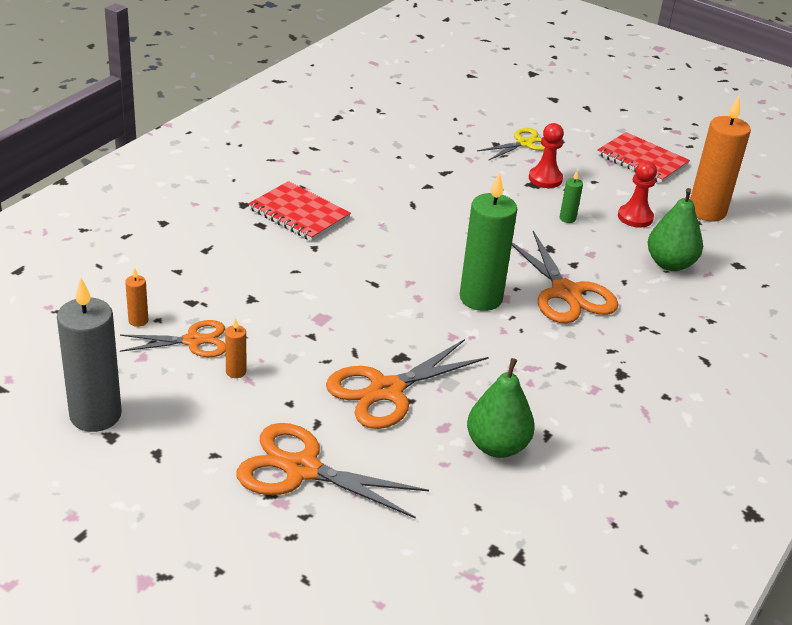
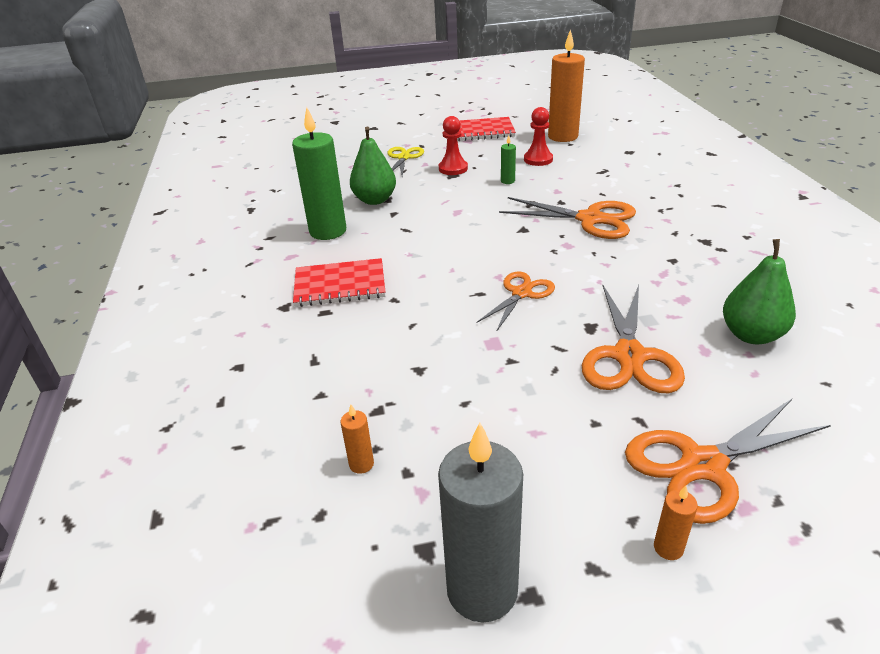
camera: 40 degrees left, 0 degrees up
(193, 341) = (438, 440): orange scissors -> orange scissors (521, 293)
(236, 372) = (515, 435): orange candle -> orange candle (668, 548)
(480, 298) = (556, 255): green candle -> green candle (328, 231)
(670, 264) = (602, 171): green pear -> green pear (375, 200)

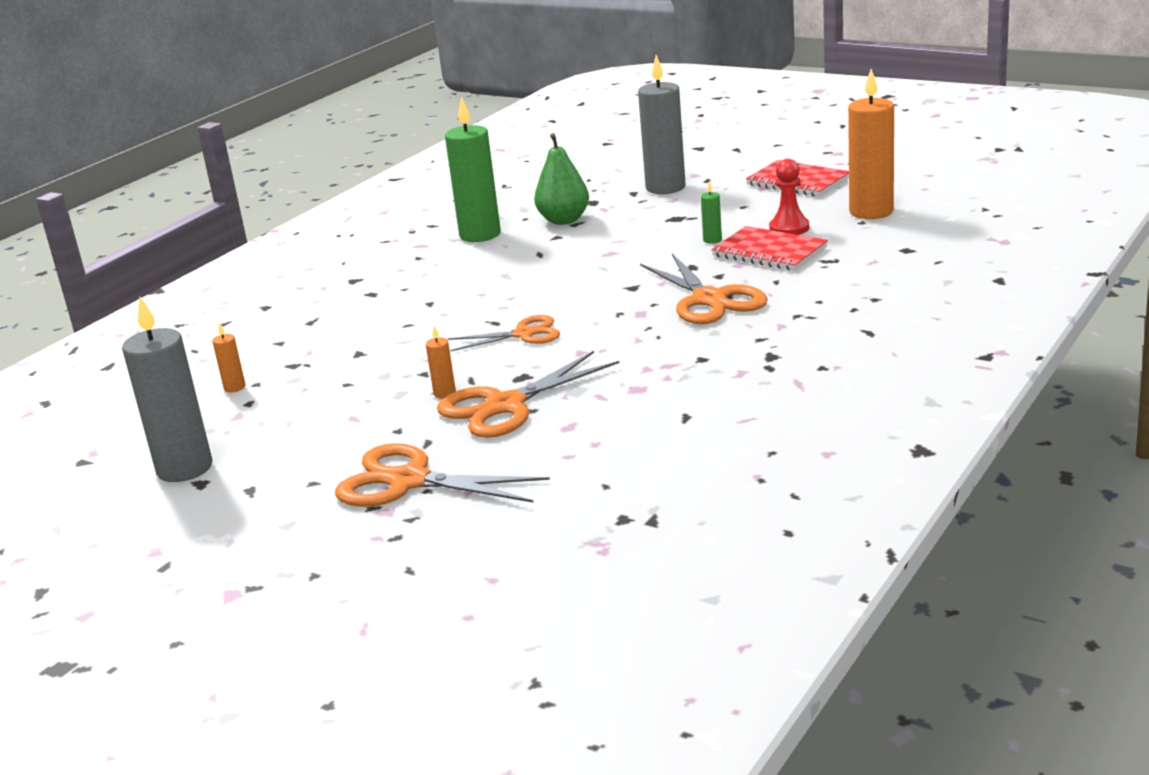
camera: 45 degrees right, 10 degrees down
(340, 285) = (413, 279): red notebook -> red notebook (769, 252)
(403, 158) = (665, 187): yellow scissors -> grey candle
(453, 168) = (688, 212): red pawn -> none
(668, 548) = (303, 502): orange candle -> orange candle (444, 393)
(751, 335) = (628, 434): green pear -> none

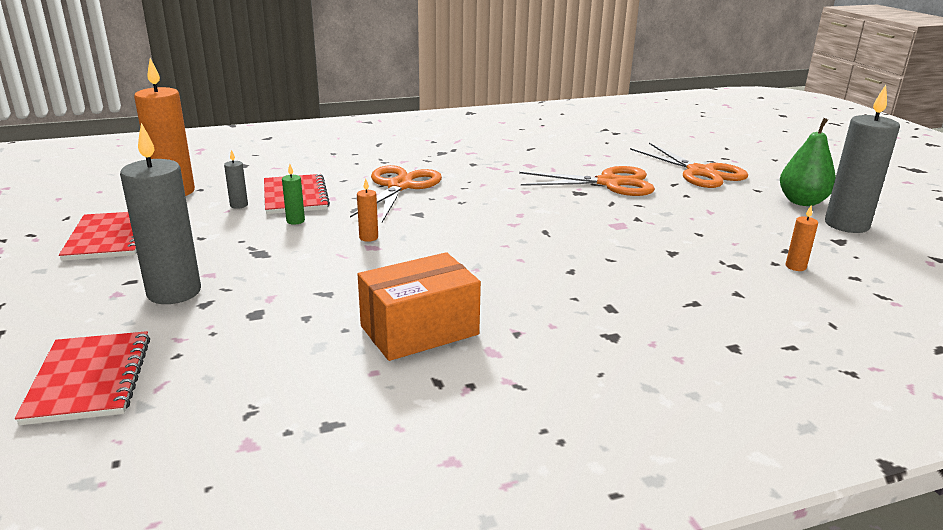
camera: 145 degrees left, 0 degrees up
(444, 393) = (637, 202): orange candle -> orange candle (368, 237)
(480, 235) = (419, 330): green candle -> orange box
(523, 334) = (540, 214): orange scissors -> none
(564, 220) = (325, 303): green pear -> green pear (802, 202)
(604, 161) = (89, 379): none -> red notebook
(789, 228) = (239, 205): red pawn -> grey candle

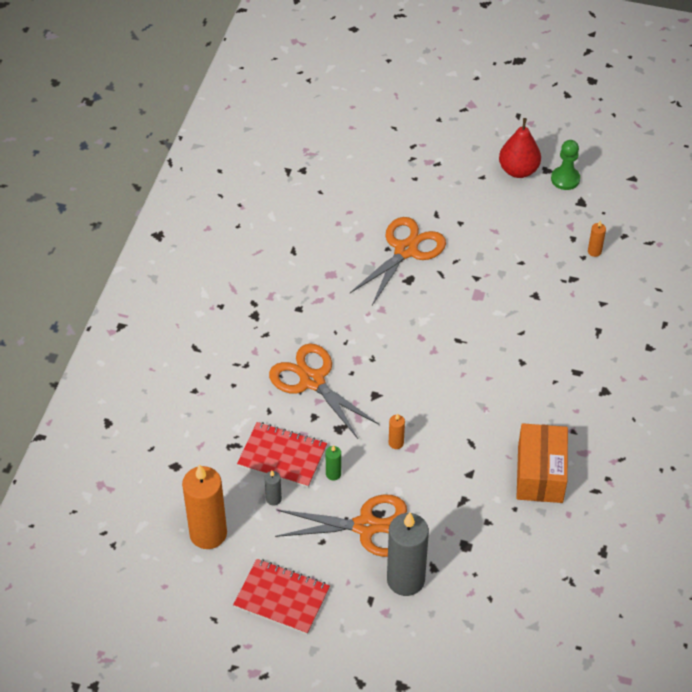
camera: 55 degrees left, 25 degrees up
(89, 379) = (491, 645): red notebook -> none
(700, 172) = (428, 183): orange scissors -> orange scissors (366, 526)
(802, 202) = (518, 170): green pear -> red pear
(846, 225) = (565, 179): grey candle -> green pawn

